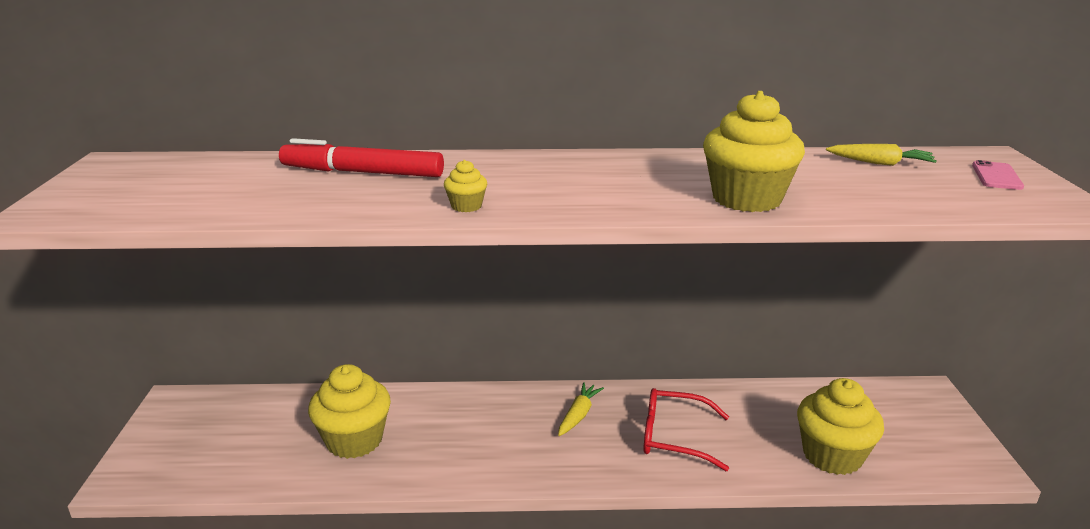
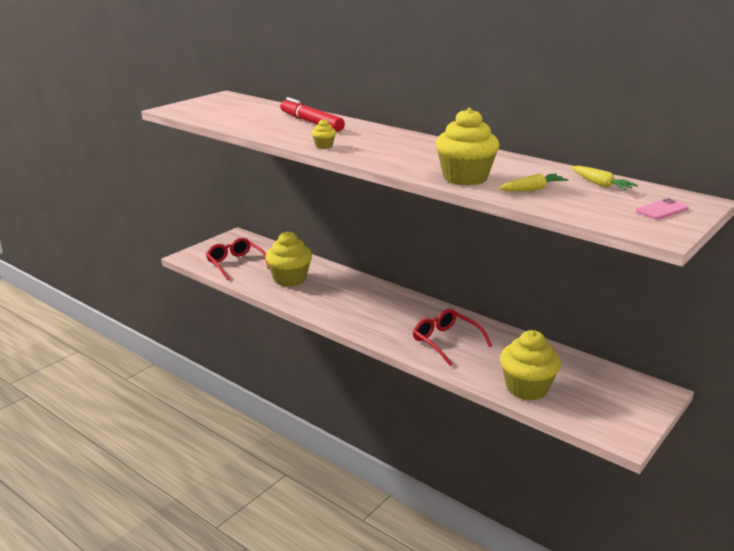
camera: 40 degrees right, 0 degrees up
(231, 453) = (235, 264): none -> red glasses
(578, 415) = (409, 312): yellow carrot -> yellow carrot (532, 189)

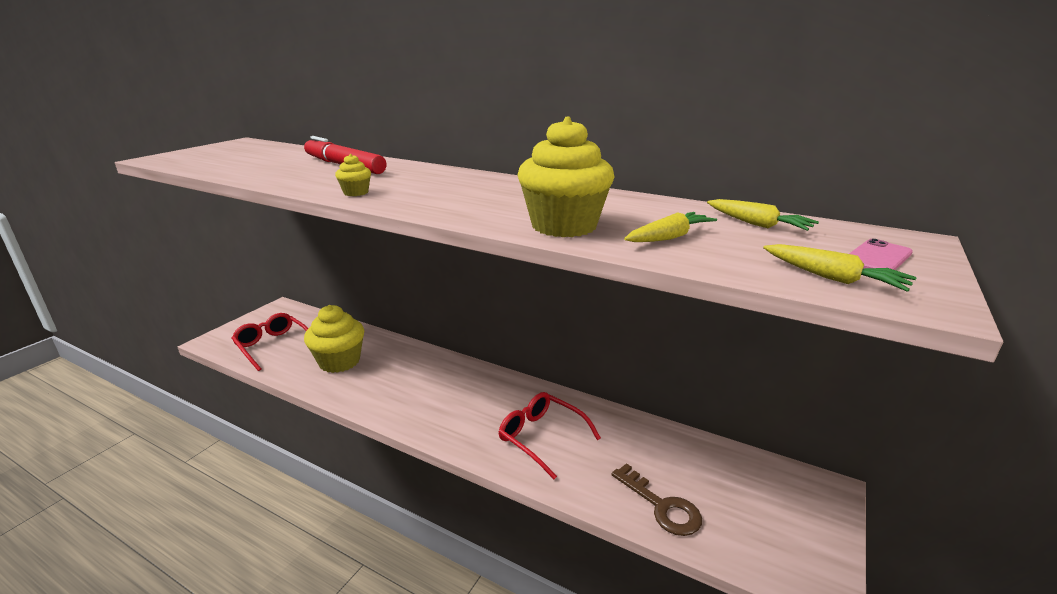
camera: 10 degrees left, 0 degrees up
(527, 388) = (662, 506): yellow cupcake -> brown key
(619, 219) = (832, 278): none -> yellow carrot

